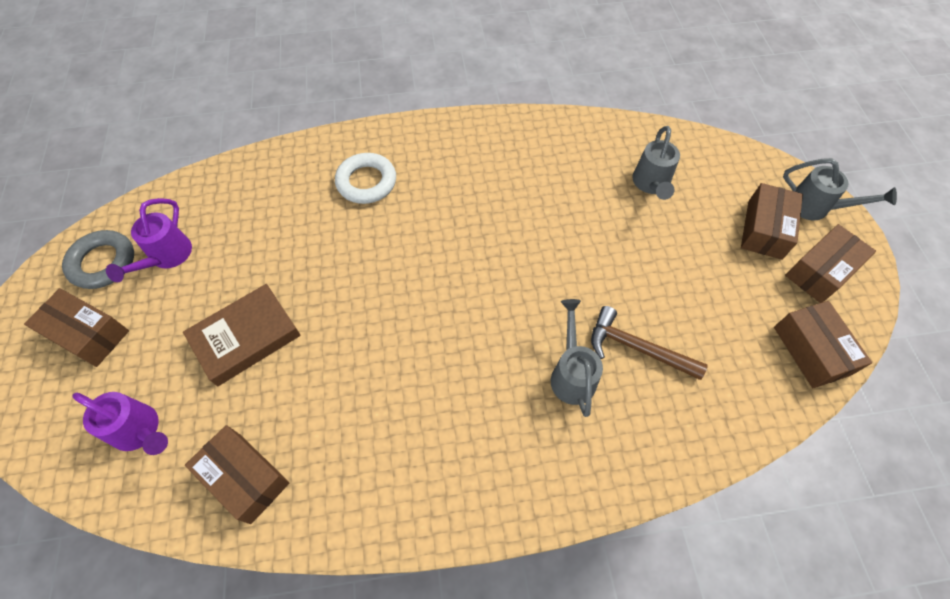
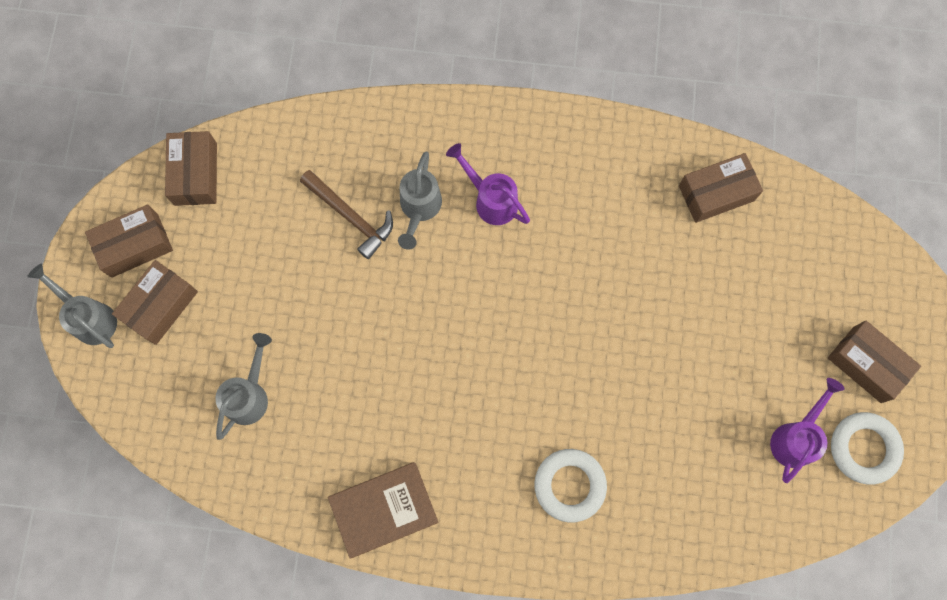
camera: 165 degrees left, 15 degrees up
(103, 263) = (864, 448): grey ring -> white ring
(141, 431) = (806, 254): purple watering can -> purple watering can (490, 199)
(245, 477) = (716, 193): brown box -> brown box turned 75 degrees counterclockwise
(246, 337) = (713, 321): brown book -> brown book (384, 510)

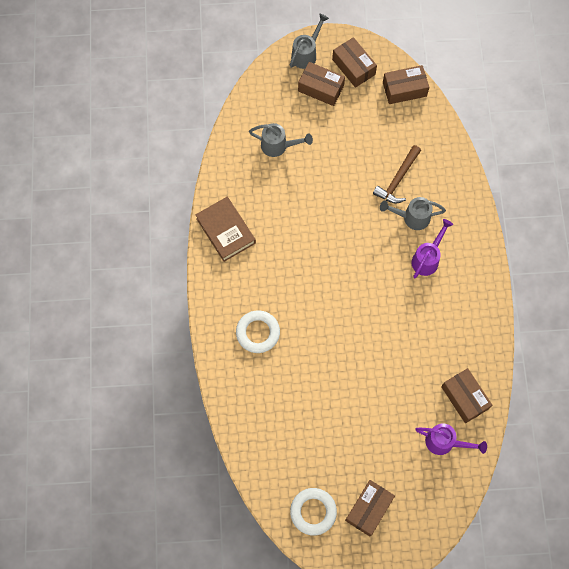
camera: 80 degrees right, 5 degrees down
(796, 437) = (312, 467): purple watering can -> purple watering can (445, 442)

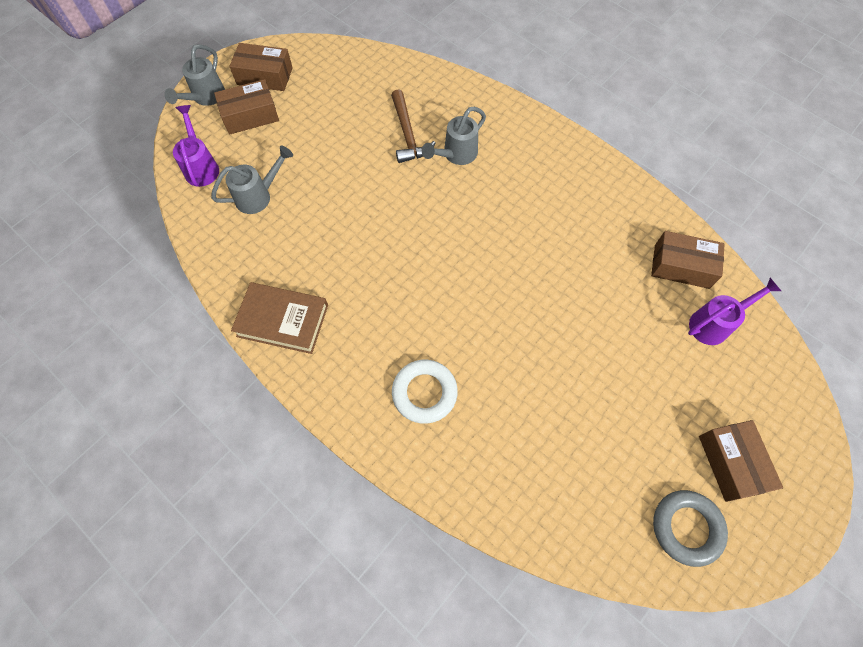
camera: 45 degrees left, 5 degrees down
(306, 54) = (205, 98): grey watering can -> grey watering can turned 150 degrees counterclockwise
(313, 512) = (686, 528): white ring -> grey ring
(404, 89) = (333, 60): brown box -> none
(427, 258) = (509, 176): purple watering can -> purple watering can (201, 166)

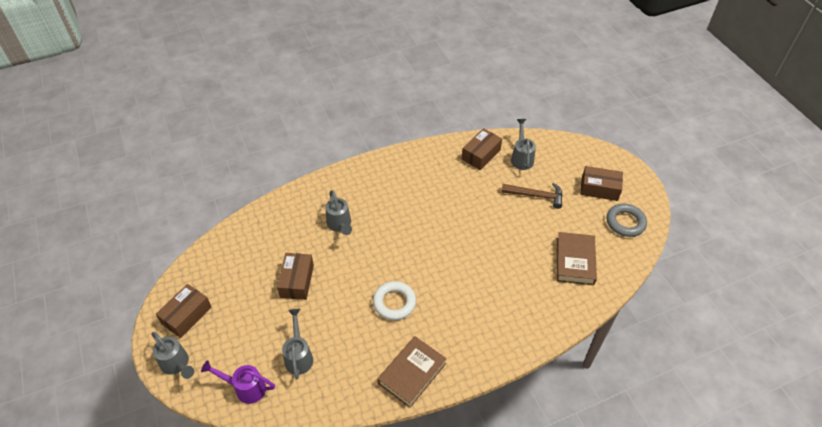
camera: 65 degrees left, 15 degrees down
(250, 116) = (219, 338): brown box -> brown box (297, 281)
(408, 134) = (305, 245): brown hammer -> brown hammer (536, 195)
(424, 393) = (502, 309): white ring -> white ring (394, 303)
(561, 468) = (575, 261): none -> brown book
(715, 323) = (521, 157): purple watering can -> grey watering can

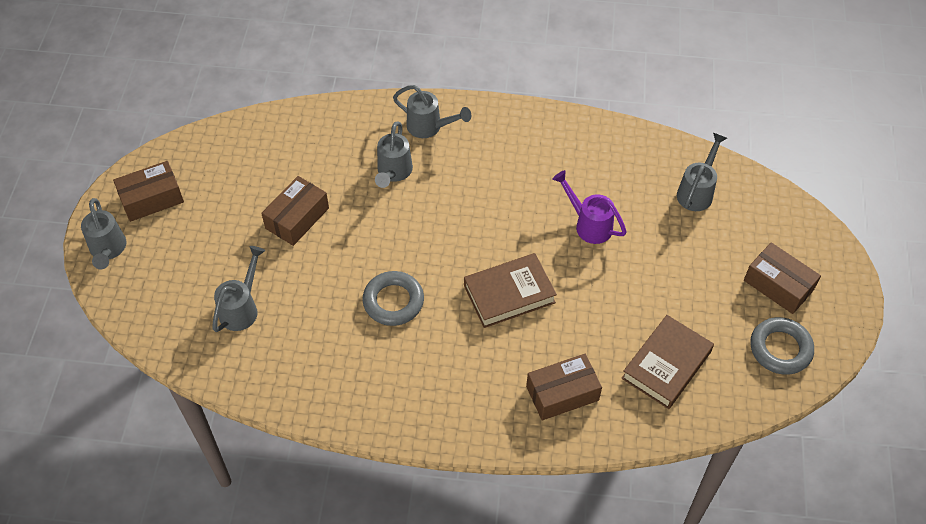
camera: 30 degrees right, 5 degrees up
(245, 388) = (161, 314): purple watering can -> purple watering can (588, 224)
(344, 188) = (429, 127): none -> grey watering can
(394, 303) = (393, 301): white ring -> grey ring
(412, 373) = (356, 396): brown book -> brown book (509, 294)
(481, 154) = (642, 162): brown box -> brown box (562, 393)
(536, 195) = (678, 252): brown hammer -> none

